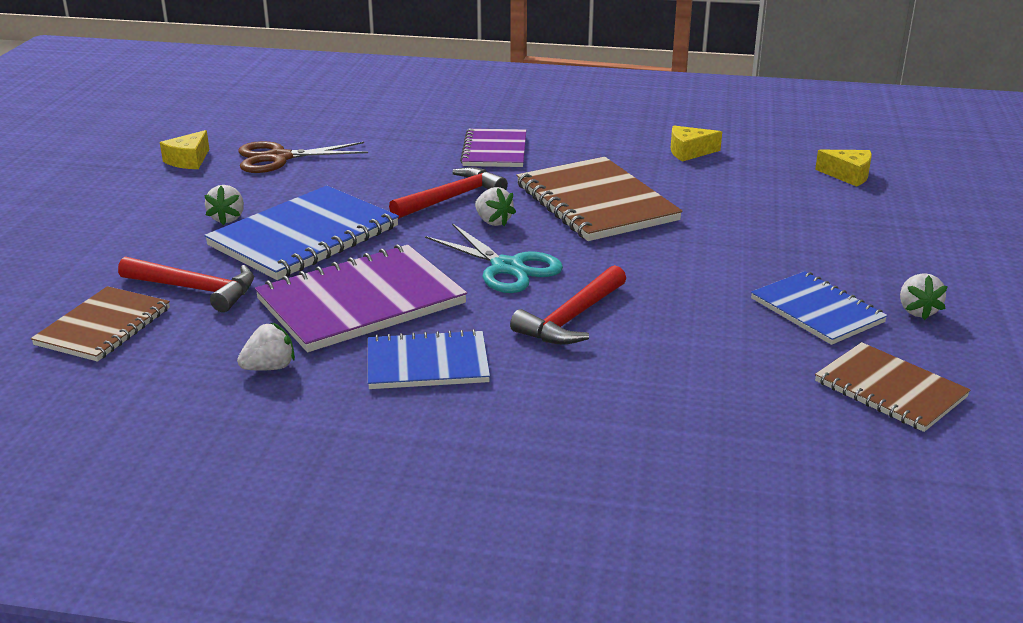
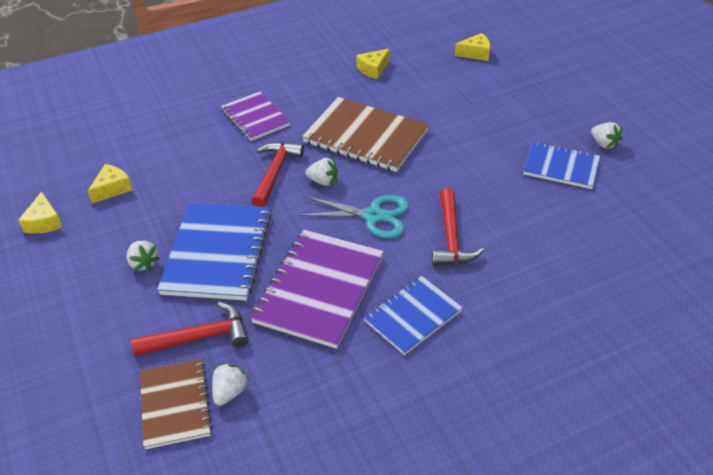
camera: 35 degrees left, 15 degrees up
(269, 367) = (326, 373): white strawberry -> white strawberry (230, 392)
(279, 158) = (112, 189): brown scissors -> yellow cheese
(890, 389) = (644, 206): brown notebook -> none

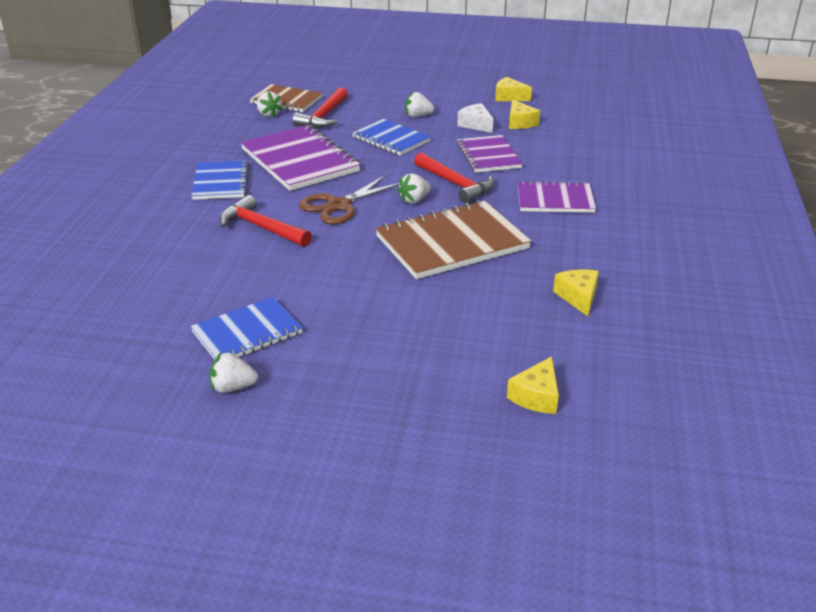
camera: 125 degrees right, 10 degrees down
(137, 214) = (475, 124): none -> white cheese
(204, 178) = (488, 156): none -> purple notebook
(217, 253) = (391, 139): blue notebook -> blue notebook, size x0.62
(373, 216) = (339, 205): turquoise scissors -> brown scissors

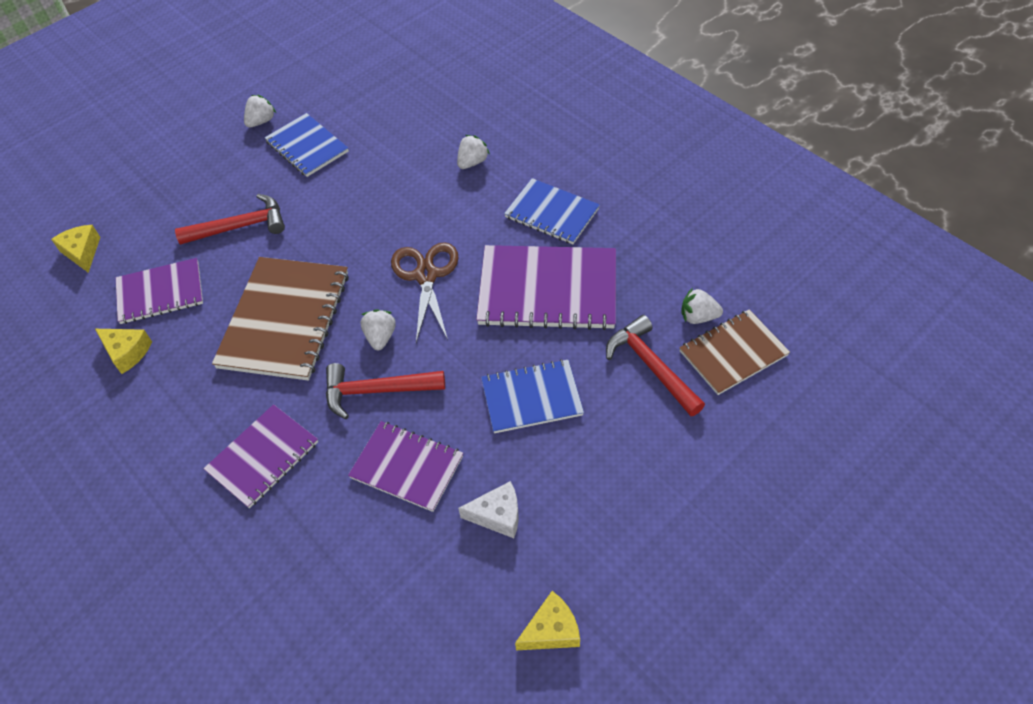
camera: 130 degrees right, 20 degrees up
(247, 332) = (307, 147): blue notebook -> blue notebook turned 45 degrees counterclockwise
(261, 227) = (439, 208): red hammer -> red hammer (240, 226)
(418, 116) = (576, 466): white strawberry -> white strawberry (472, 162)
(510, 316) = (160, 293): none -> purple notebook
(520, 123) = (459, 574): yellow cheese -> none

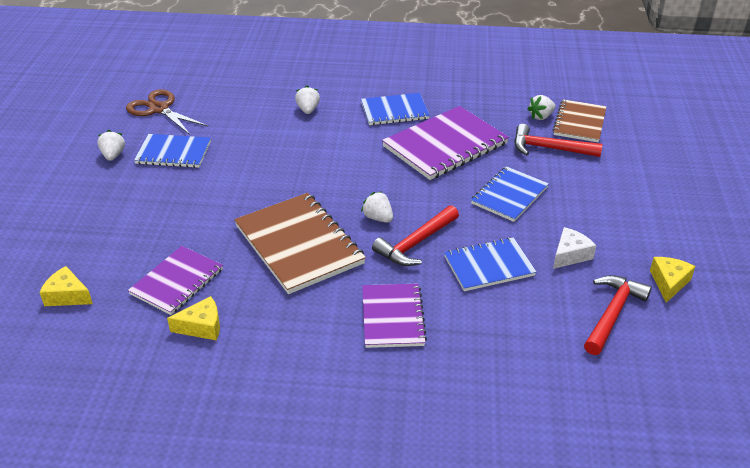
camera: 45 degrees left, 15 degrees down
(240, 226) = (186, 216): red hammer -> red hammer (612, 313)
(407, 467) = (489, 266): purple notebook -> blue notebook
(426, 275) = (362, 175): brown scissors -> brown scissors (159, 109)

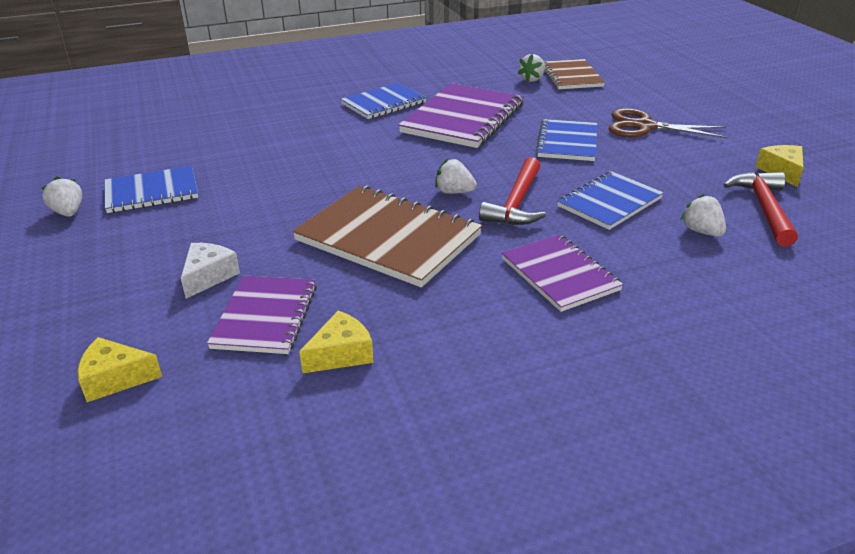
camera: 25 degrees left, 5 degrees down
(159, 109) = (98, 156): brown scissors -> brown scissors (645, 126)
(308, 110) = (287, 121): white strawberry -> white strawberry (701, 231)
(549, 148) = (565, 100): red hammer -> none
(570, 255) = (674, 173): white cheese -> white cheese (208, 276)

